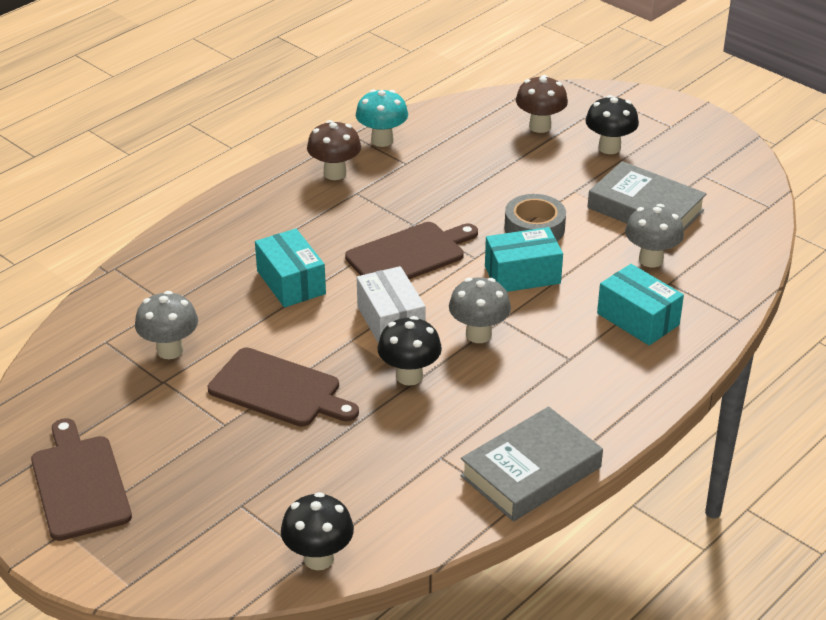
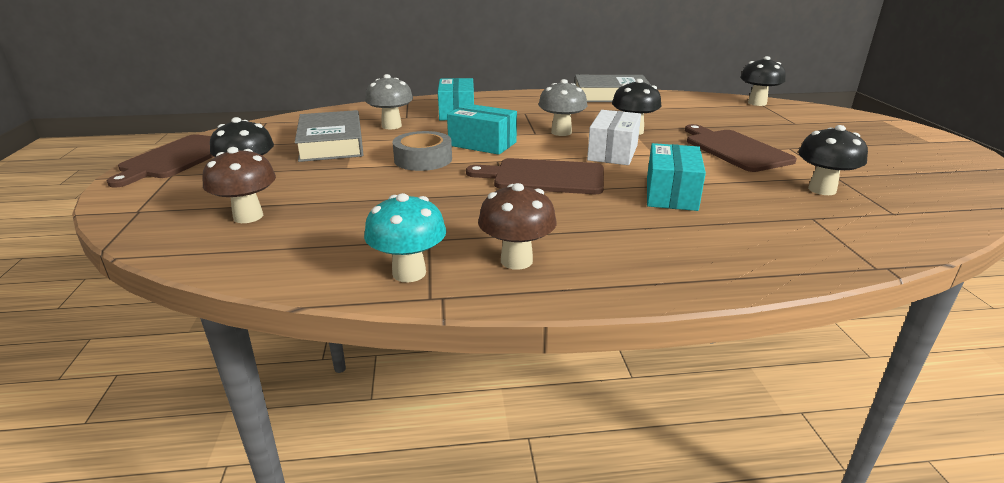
camera: 140 degrees left, 10 degrees down
(79, 484) = (919, 153): brown cutting board -> brown cutting board (176, 158)
(170, 350) = (822, 190): grey mushroom -> black mushroom

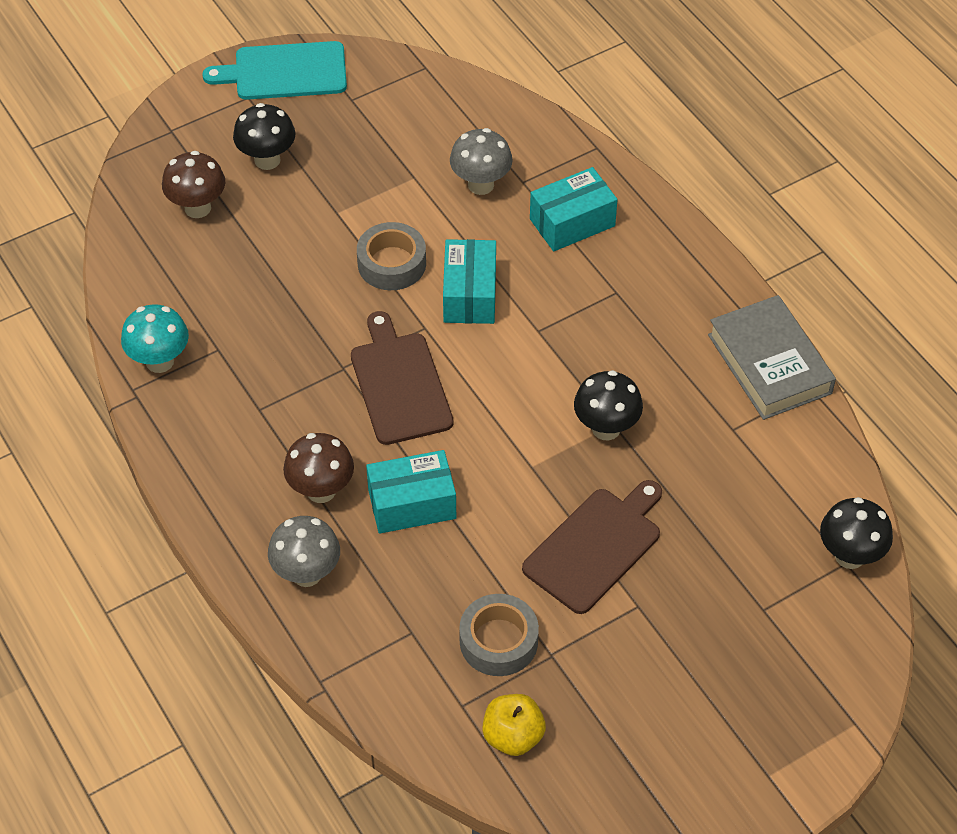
camera: 65 degrees right, 25 degrees up
(176, 158) = (285, 72): brown cutting board -> turquoise cutting board
(331, 143) = (393, 163): grey book -> none
(516, 261) = (210, 422): brown mushroom -> brown mushroom (321, 490)
(561, 132) = (557, 355): grey mushroom -> grey mushroom (307, 574)
(613, 152) = (512, 425): white box -> none
(822, 190) = (498, 641): black mushroom -> grey tape
(921, 201) = (513, 736): none -> yellow apple

